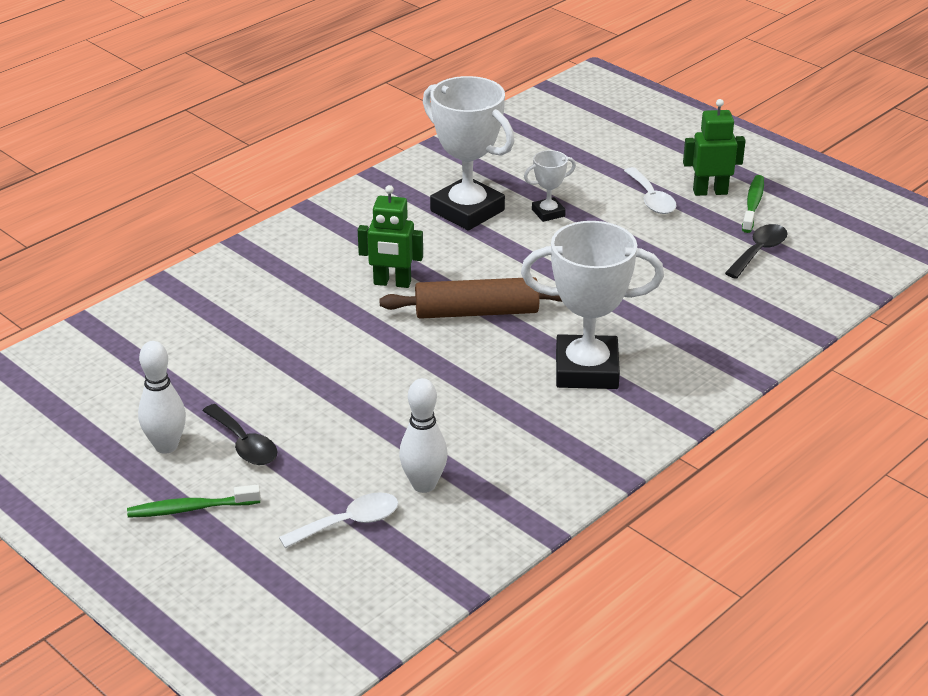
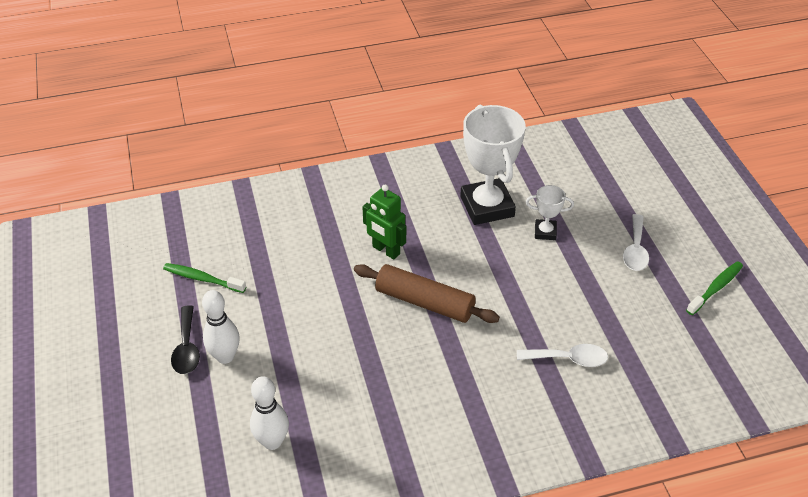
camera: 30 degrees right, 10 degrees up
(166, 446) = (140, 326): white bowling pin -> white bowling pin (225, 356)
(190, 509) = (114, 386): green toothbrush -> green toothbrush (202, 279)
(349, 523) = (200, 450): white spoon -> white spoon (568, 359)
(586, 370) = (464, 392): white trophy -> none
(710, 192) = (688, 261): green robot -> none
(759, 251) = (686, 337): black spoon -> none

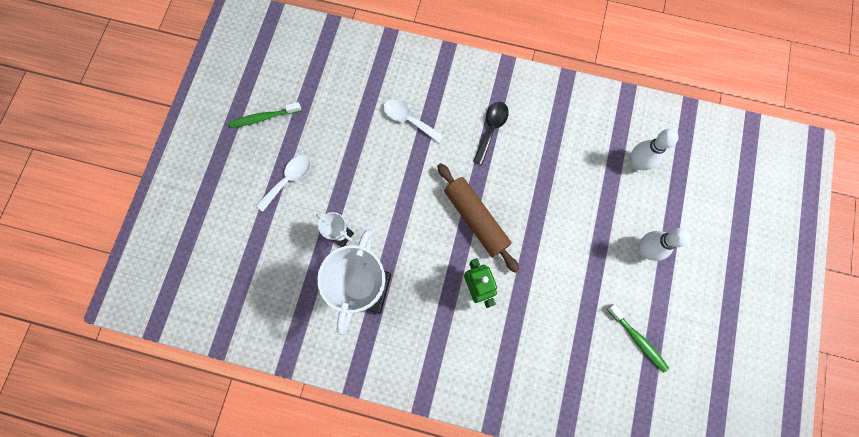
camera: 150 degrees left, 30 degrees up
(187, 348) = (671, 273): black spoon -> black spoon (491, 129)

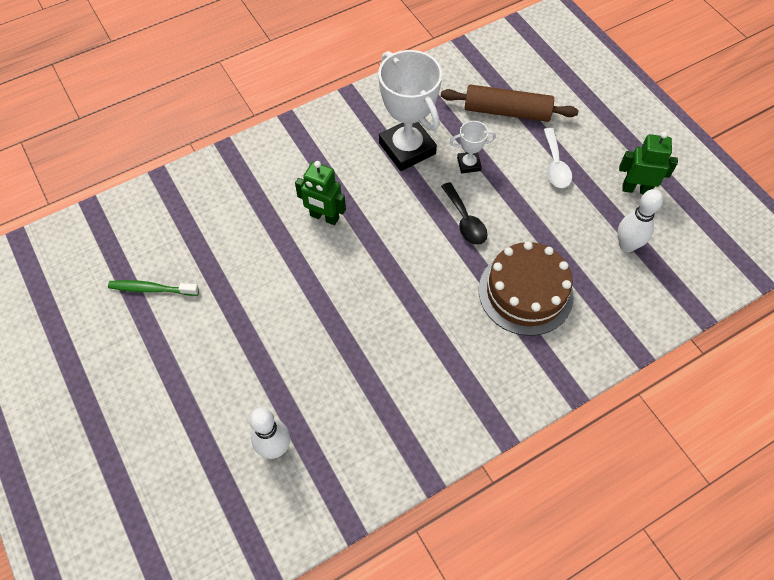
camera: 135 degrees right, 15 degrees down
(264, 118) = (636, 189): green toothbrush -> green robot
(408, 120) = (525, 292): white spoon -> brown cake
(476, 219) = (377, 264): brown rolling pin -> brown rolling pin (507, 111)
(491, 129) = (445, 352): black spoon -> black spoon (465, 221)
(644, 250) = (201, 368): white bowling pin -> white bowling pin (627, 245)

